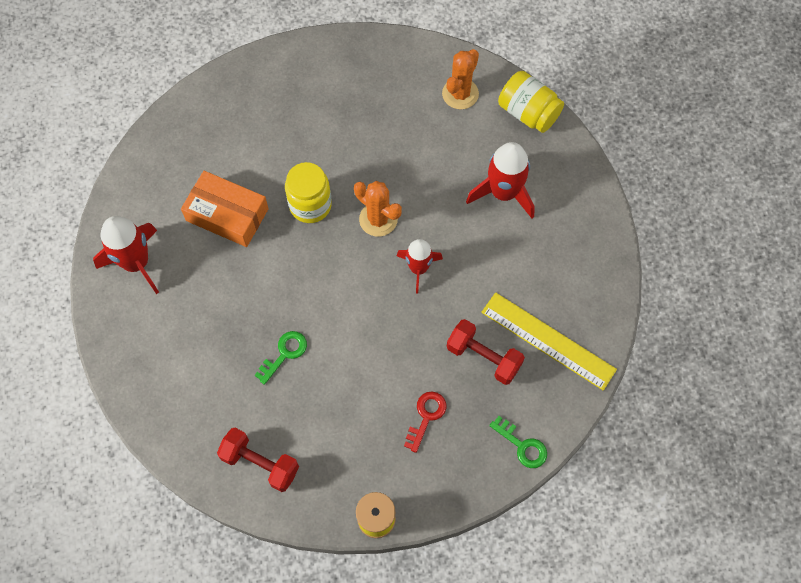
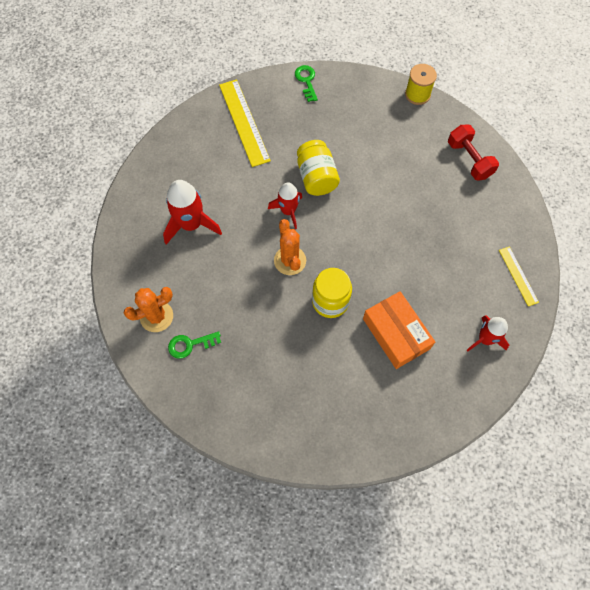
camera: 145 degrees left, 0 degrees up
(133, 351) = (518, 276): none -> yellow ruler
(136, 263) = (485, 339): red rocket -> red rocket, size x0.66
(284, 354) = (414, 212): green key -> green key (190, 344)
(426, 416) = (350, 126): red key -> none
(483, 357) = (290, 136): red dumbbell -> none
(528, 113) = (123, 269): yellow jar -> yellow jar (316, 177)

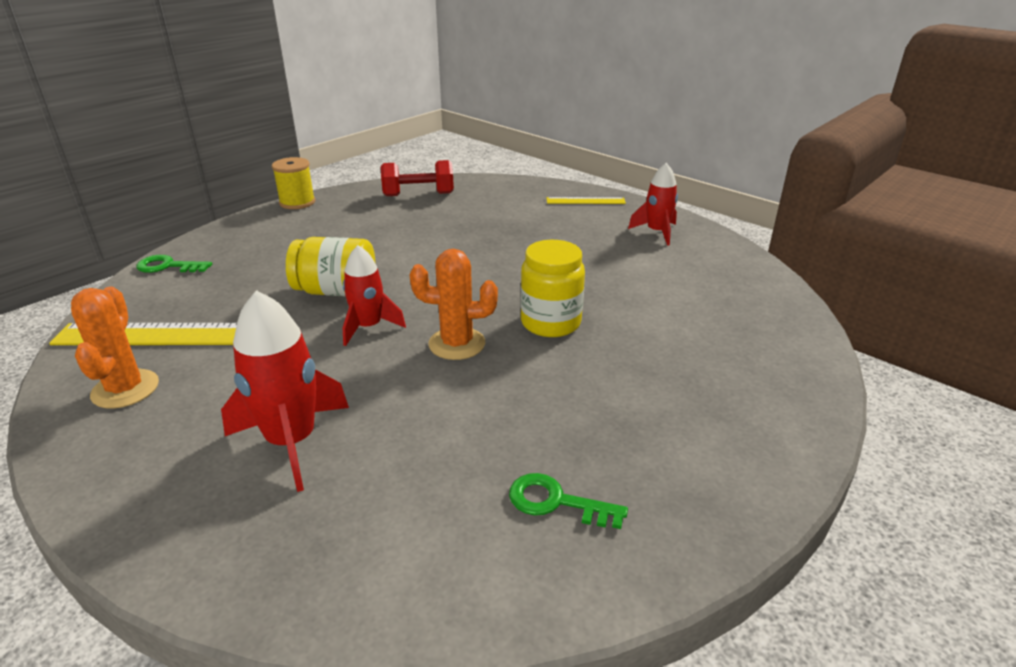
camera: 70 degrees left, 35 degrees down
(156, 316) = (464, 545): orange cactus -> orange cactus (125, 389)
(190, 344) = (556, 502): green key -> green key turned 105 degrees clockwise
(396, 333) = (626, 283): orange box -> none

